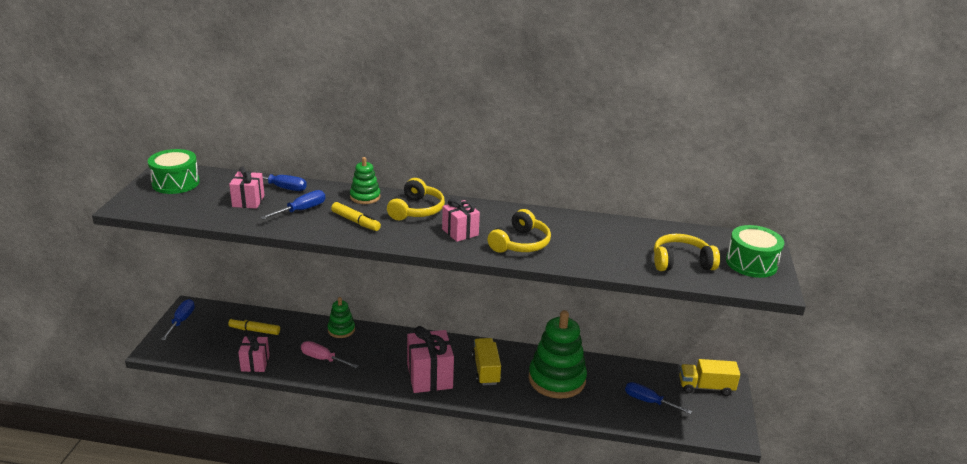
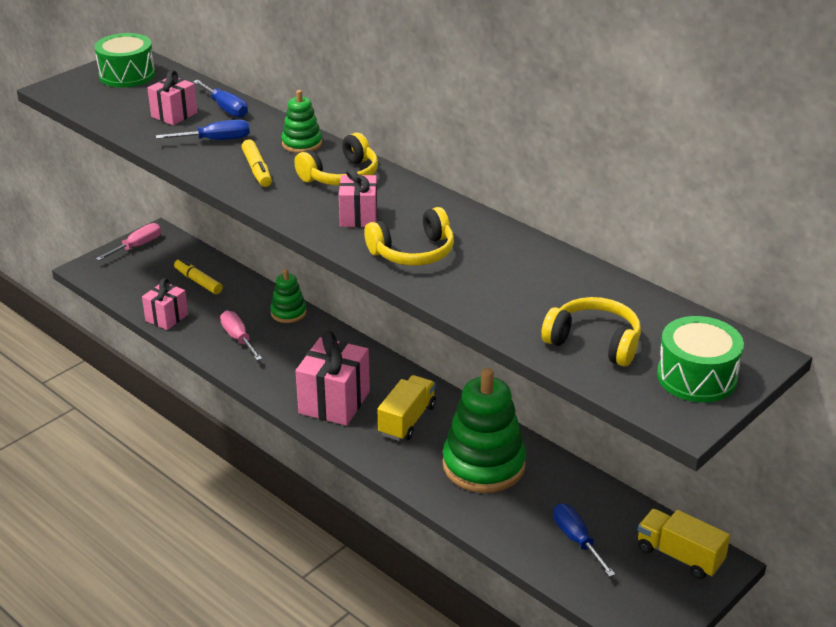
camera: 35 degrees right, 5 degrees up
(181, 321) = (137, 246): blue screwdriver -> pink screwdriver

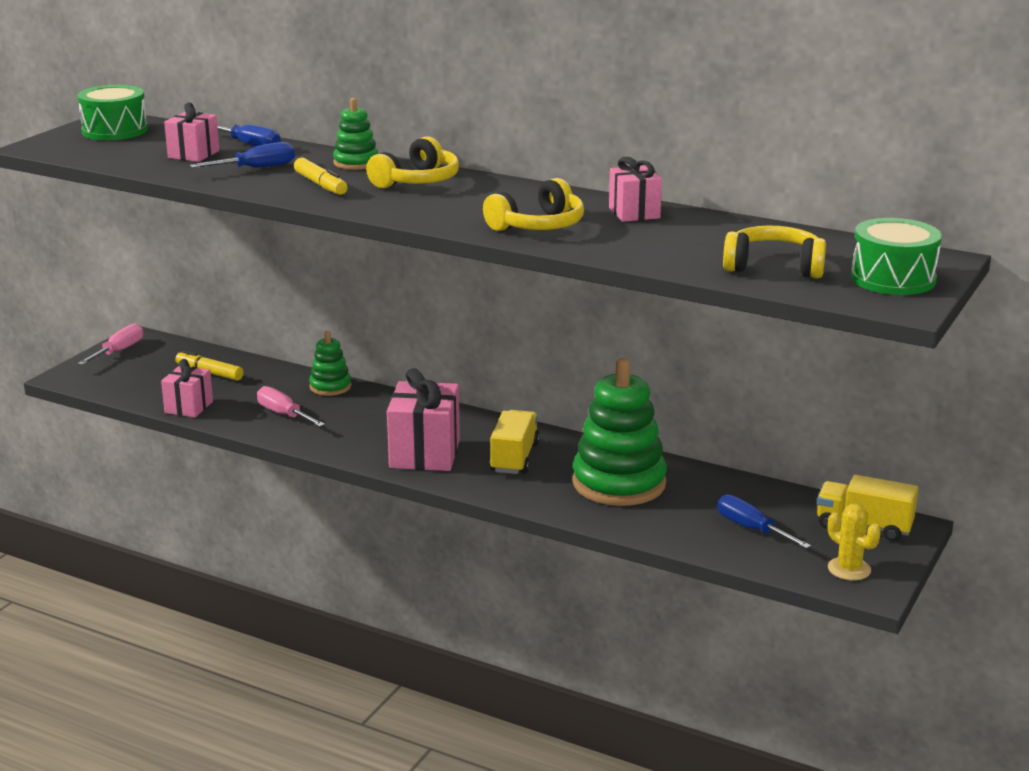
camera: 15 degrees left, 10 degrees down
(358, 216) = (460, 207): pink gift -> pink gift (634, 213)
(643, 604) = (849, 569): none -> yellow cactus

